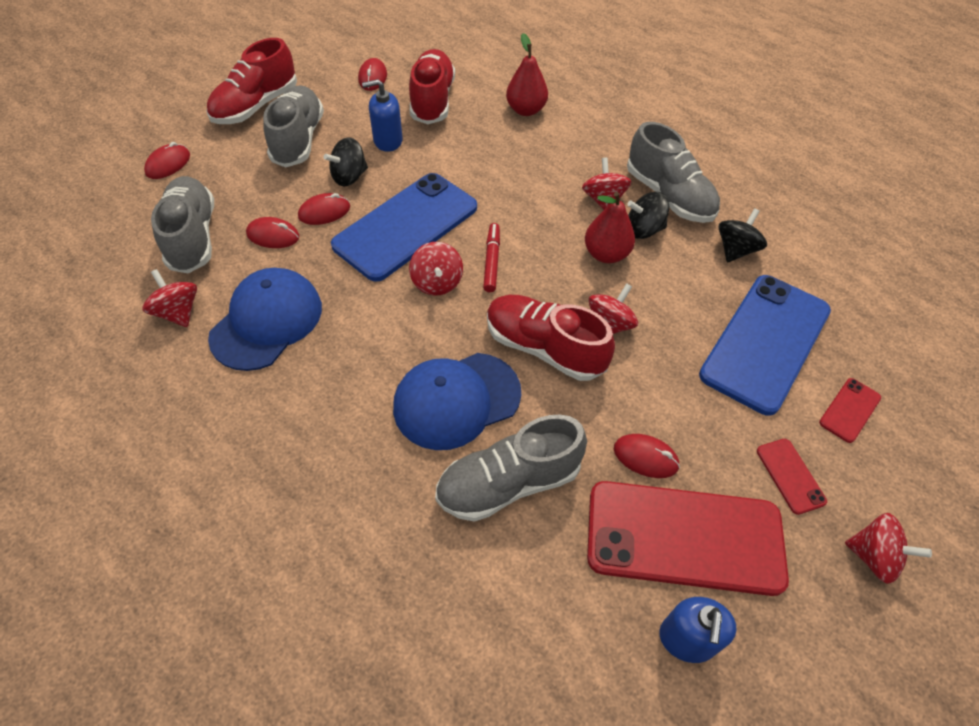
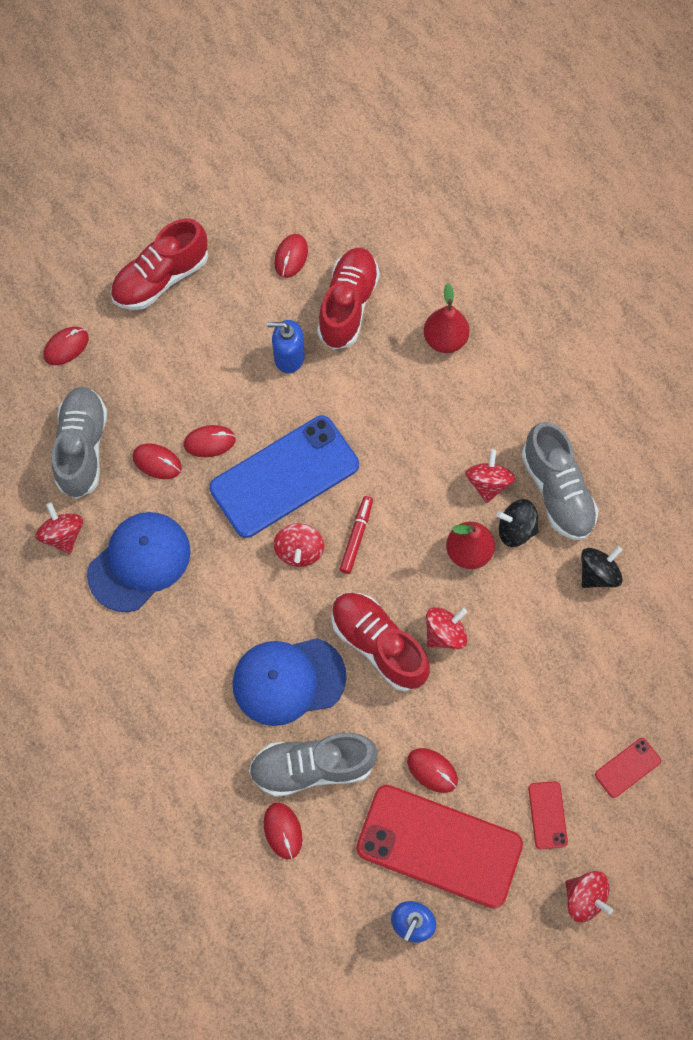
camera: 15 degrees right, 15 degrees up
(298, 140) = (198, 337): grey shoe -> none
(349, 177) = (241, 400): black spinning top -> none
(493, 563) = (283, 831): none -> red mouse
(765, 342) = (582, 683): blue phone -> none

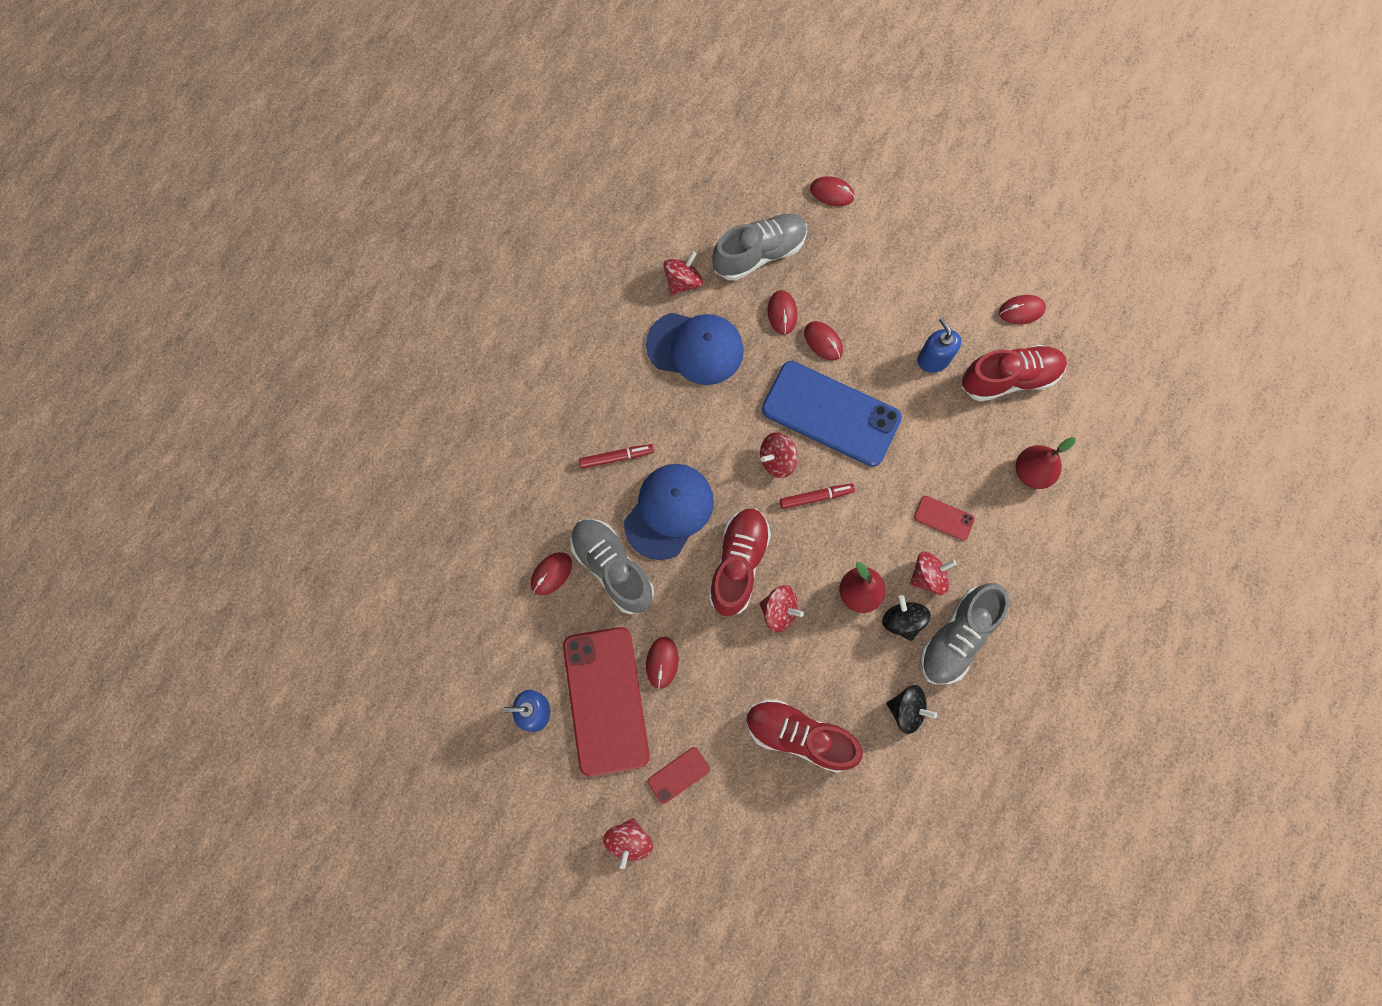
camera: 60 degrees right, 5 degrees up
(161, 279) = (935, 226): red shoe -> red shoe (799, 736)
(203, 700) = (616, 457): none -> red marker
(288, 680) = (669, 511): blue cap -> blue cap turned 75 degrees clockwise
(627, 767) = (755, 822): red phone -> red phone (943, 518)

